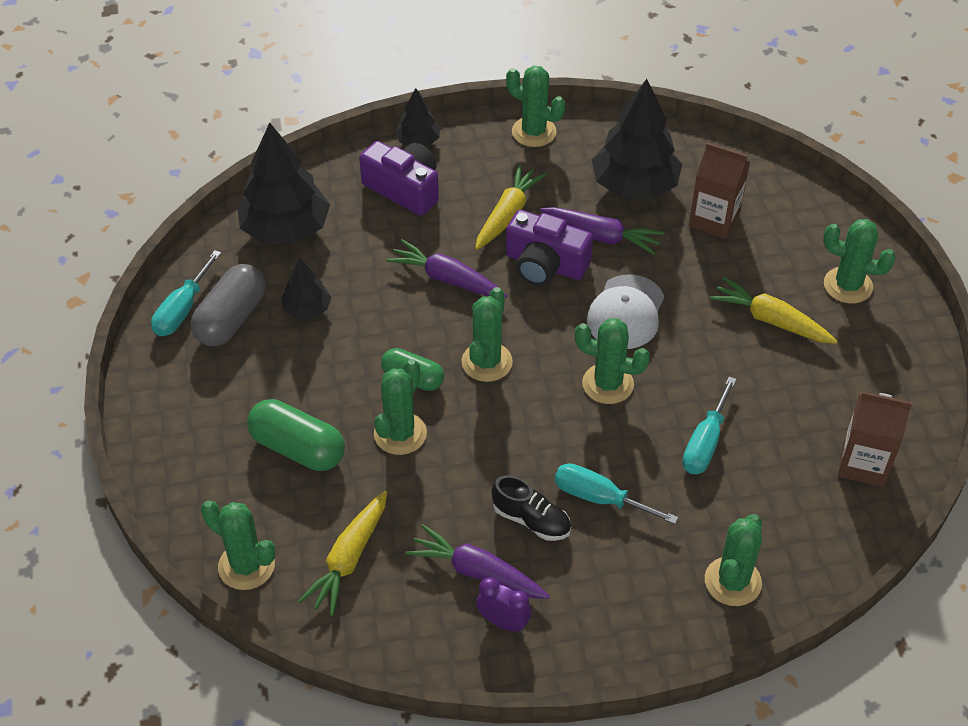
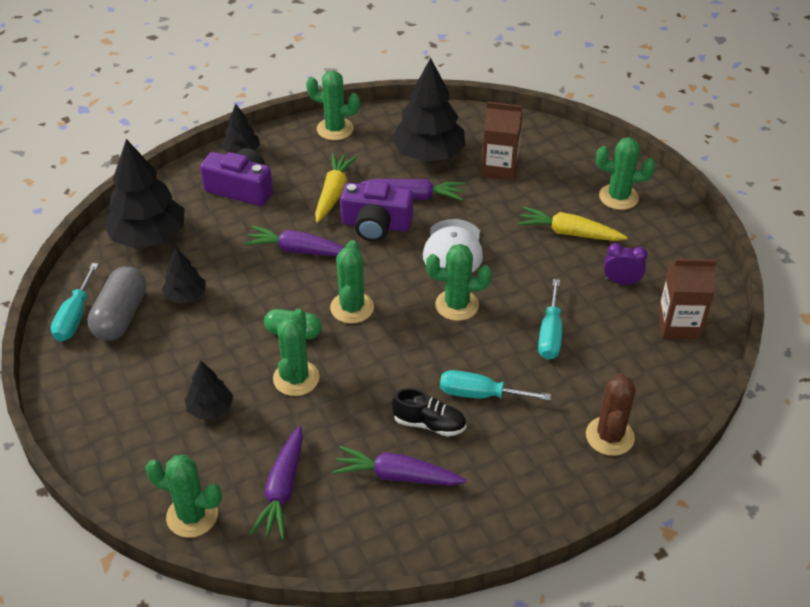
camera: 15 degrees left, 5 degrees down
(298, 448) = (210, 408): green capsule -> black tree
(349, 558) = (282, 489): yellow carrot -> purple carrot
(503, 622) = (432, 511): purple clock -> purple clock (621, 281)
(732, 581) = (609, 436): green cactus -> brown cactus

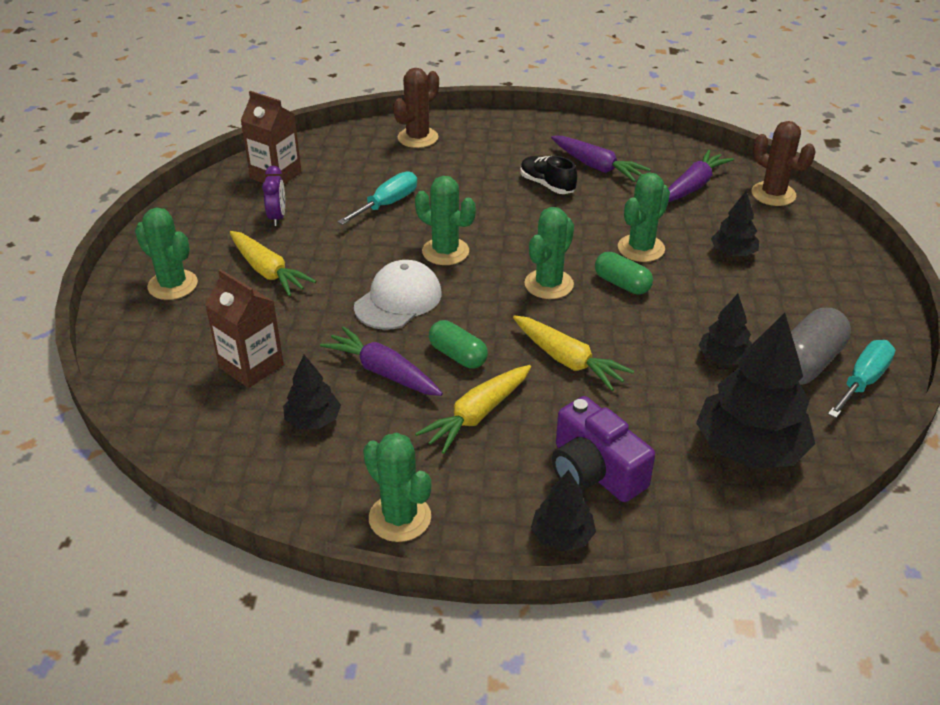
camera: 150 degrees left, 5 degrees down
(192, 516) = (773, 194): green cactus -> brown cactus
(299, 250) = (567, 360): purple carrot -> yellow carrot
(376, 225) = (458, 355): purple camera -> green capsule
(428, 154) = (313, 420): black tree -> black tree, size x0.52
(480, 394) = (489, 188): turquoise screwdriver -> none
(621, 281) = (277, 217): purple clock -> purple clock turned 135 degrees counterclockwise

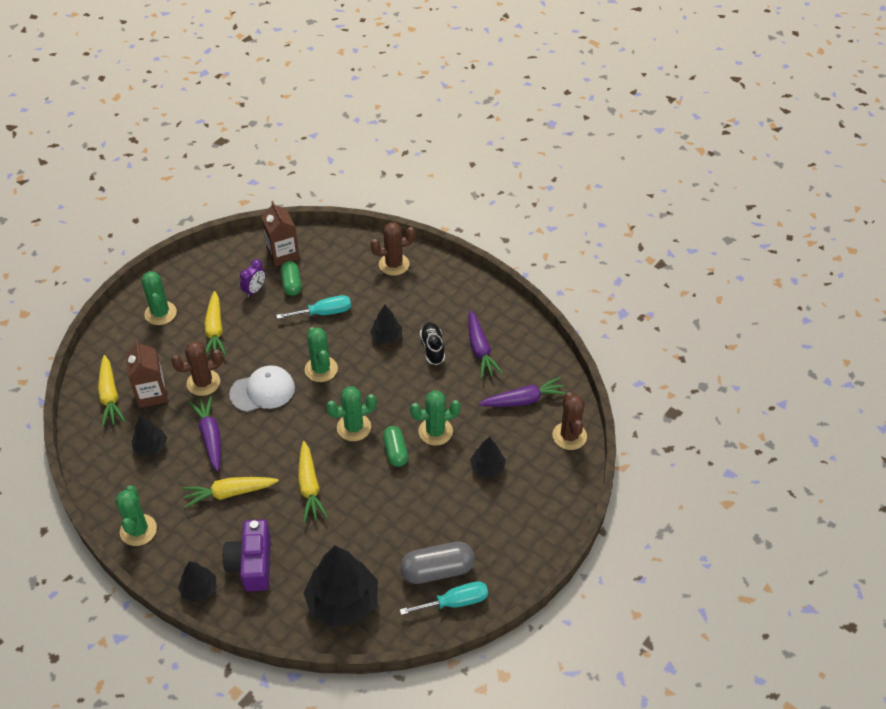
camera: 35 degrees right, 10 degrees up
(190, 395) = (110, 396): none -> yellow carrot
(311, 325) = (203, 383): none -> brown cactus
(458, 355) = (257, 448): green capsule -> green capsule (291, 284)
(723, 358) = (394, 538): black tree -> black tree (386, 337)

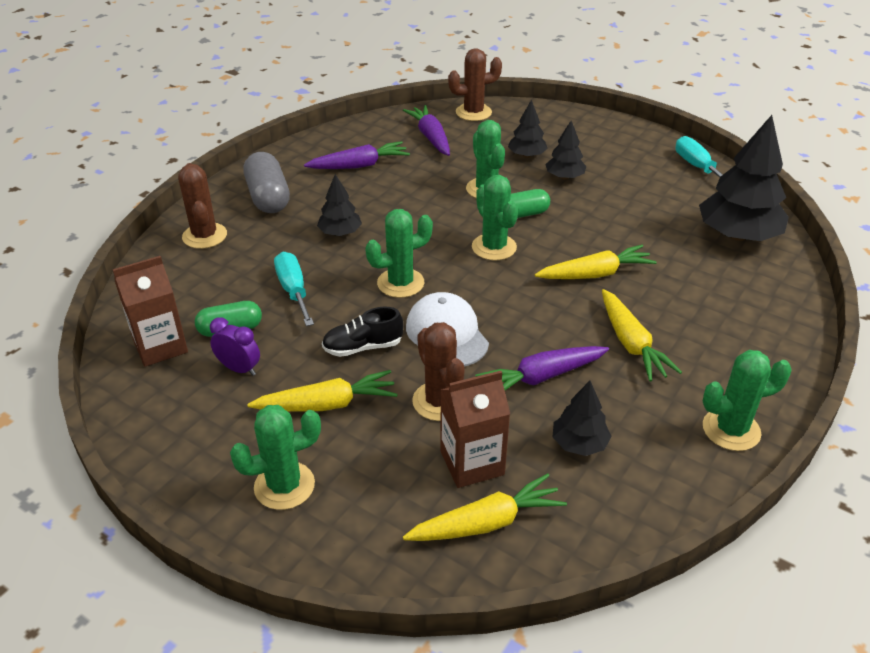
camera: 95 degrees left, 10 degrees down
(199, 589) = (787, 350): black tree -> black tree (564, 177)
(251, 563) = (726, 309): purple camera -> none
(433, 348) = (358, 197): black shoe -> black shoe (363, 347)
(437, 570) = (666, 179): grey capsule -> grey capsule (268, 197)

